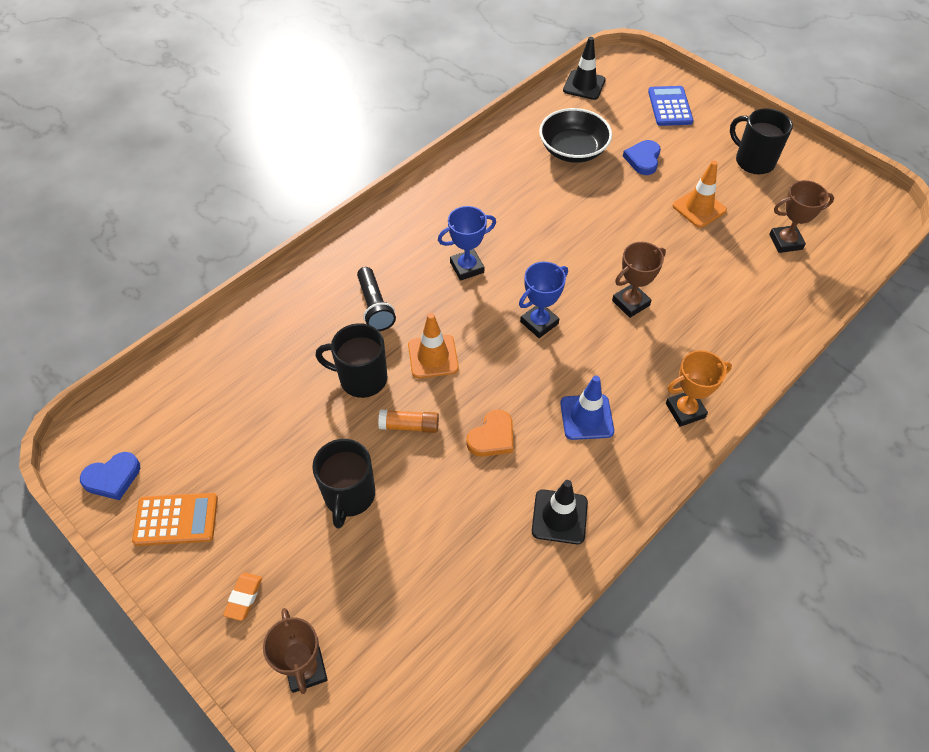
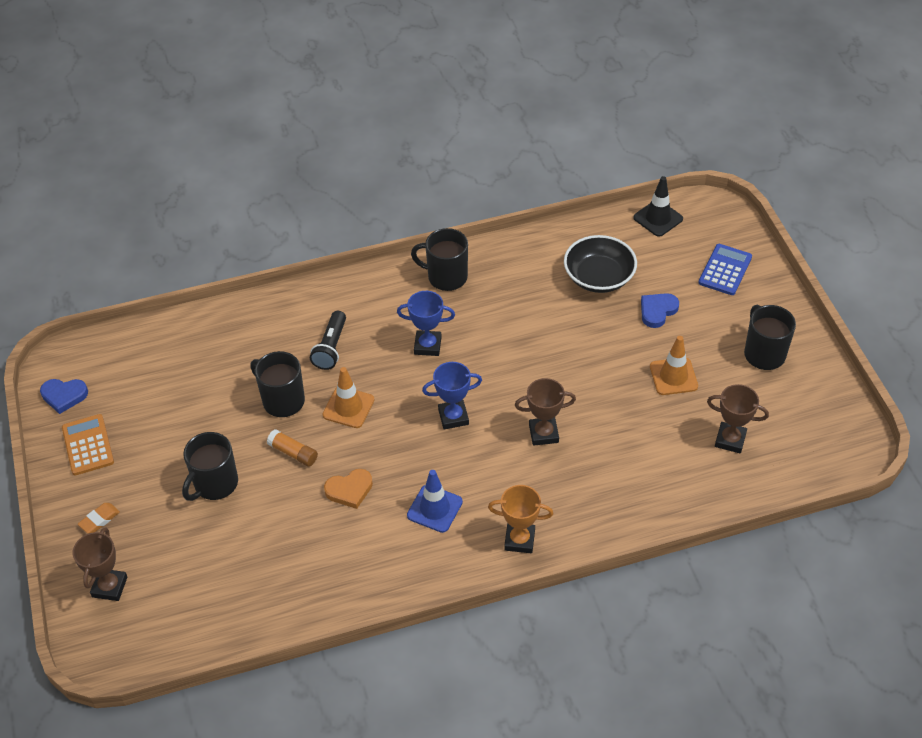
camera: 30 degrees right, 5 degrees down
(176, 519) = (88, 445): orange calculator -> orange calculator turned 135 degrees counterclockwise
(438, 200) = (446, 277): none -> black mug
(559, 517) = (357, 572): black traffic cone -> none

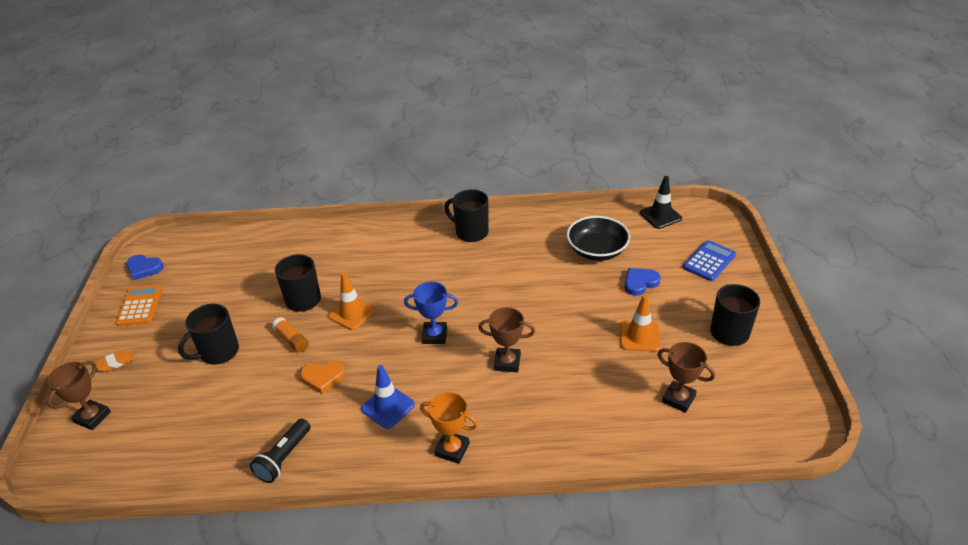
camera: 15 degrees right, 10 degrees down
(331, 348) = (358, 268): black flashlight -> black flashlight (283, 458)
(427, 345) = (436, 278): blue trophy -> none

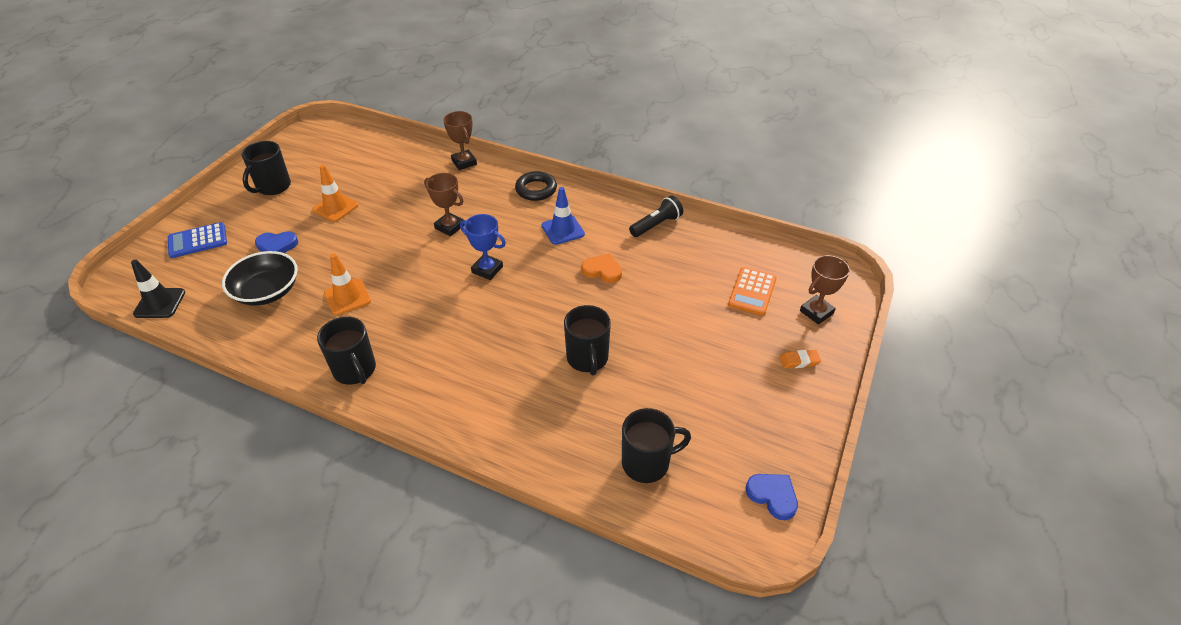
camera: 155 degrees left, 5 degrees up
(140, 306) = (775, 429): orange calculator -> orange calculator (752, 291)
(218, 352) = (691, 331): black mug -> black mug (647, 463)
(291, 340) = (616, 316): orange glue stick -> none
(352, 313) = (546, 321): orange traffic cone -> orange traffic cone (347, 297)
(452, 449) = (536, 189): orange trophy -> black ring
(678, 399) = (364, 164): brown trophy -> brown trophy (464, 162)

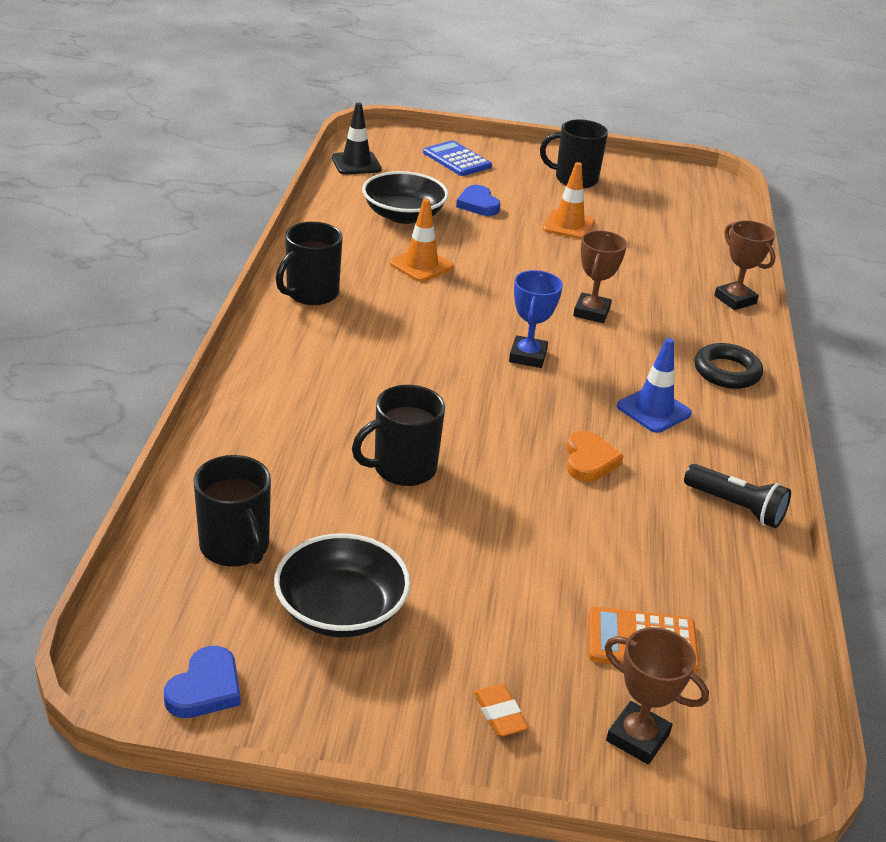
camera: 70 degrees right, 10 degrees down
(464, 162) = (735, 300): brown trophy -> brown trophy turned 75 degrees counterclockwise
(713, 415) = (341, 610): none -> black bowl

